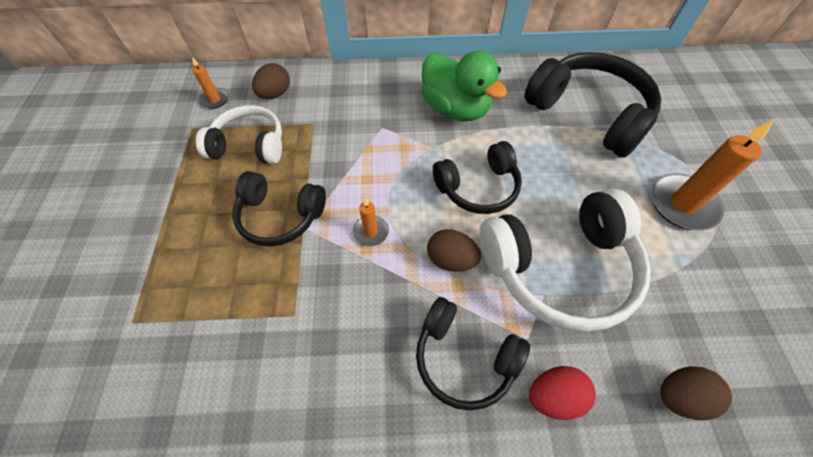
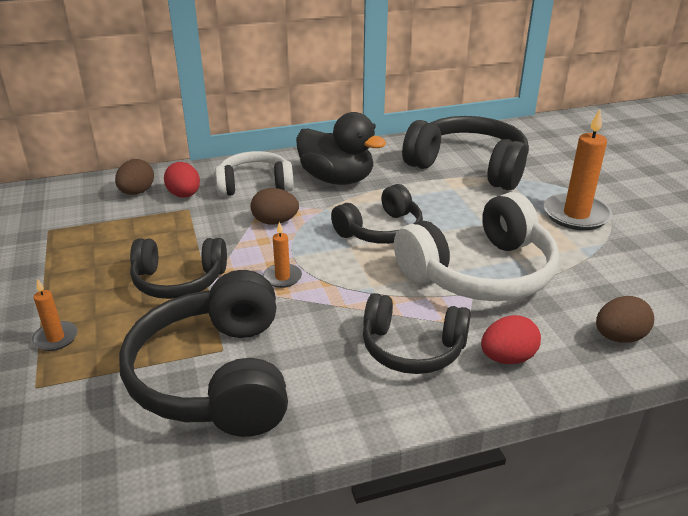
camera: 15 degrees left, 25 degrees down
(215, 100) = (67, 205): orange candle -> orange candle (56, 338)
(249, 145) = (122, 234): white headphones -> white headphones (255, 185)
(278, 349) = (215, 376): none -> black headphones
(314, 105) = (184, 195): none -> red egg
(451, 260) = (373, 284): brown egg -> brown egg (275, 222)
(455, 109) = (337, 179): green duck -> black duck

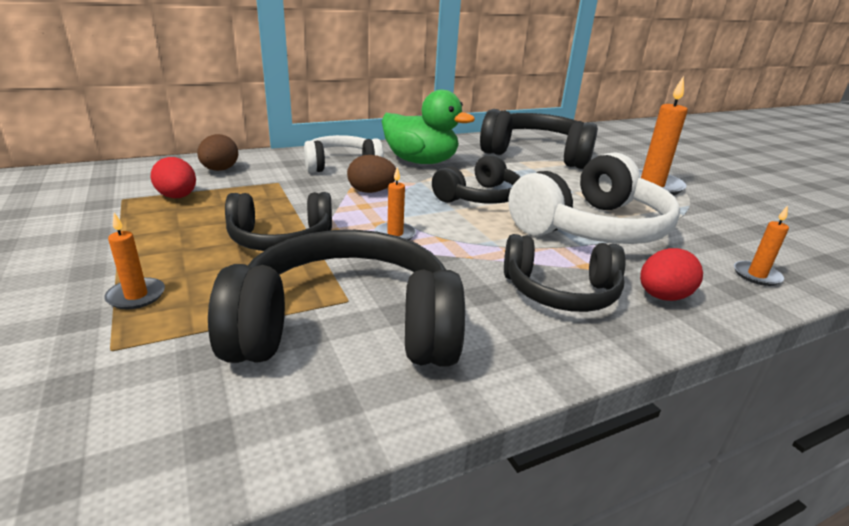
camera: 10 degrees left, 5 degrees down
(184, 195) = (271, 172): red egg -> red egg (177, 197)
(215, 376) = (347, 327): black headphones -> black headphones turned 105 degrees clockwise
(337, 179) = (421, 162): black duck -> green duck
(619, 337) = (756, 275): brown egg -> orange candle

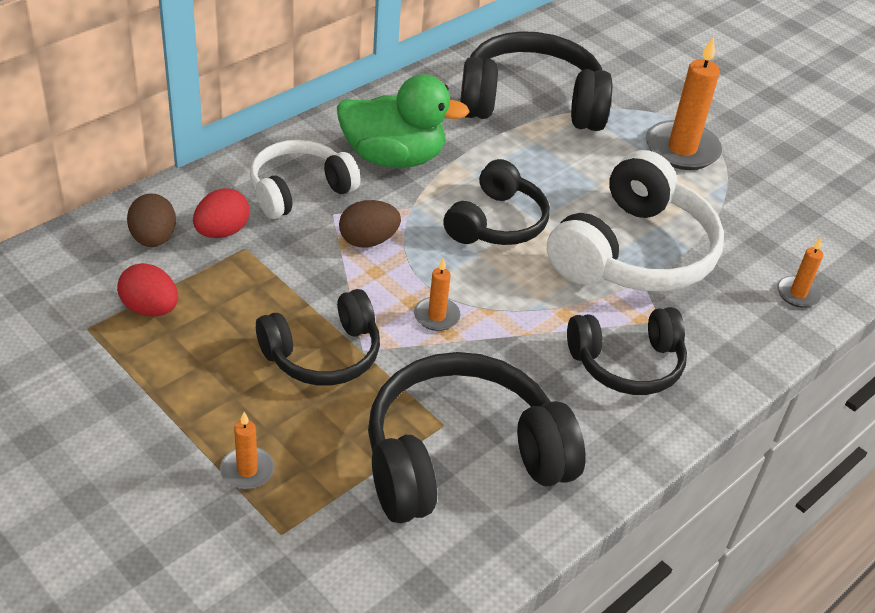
camera: 20 degrees left, 15 degrees up
(662, 297) = (717, 347): red egg -> red egg (222, 232)

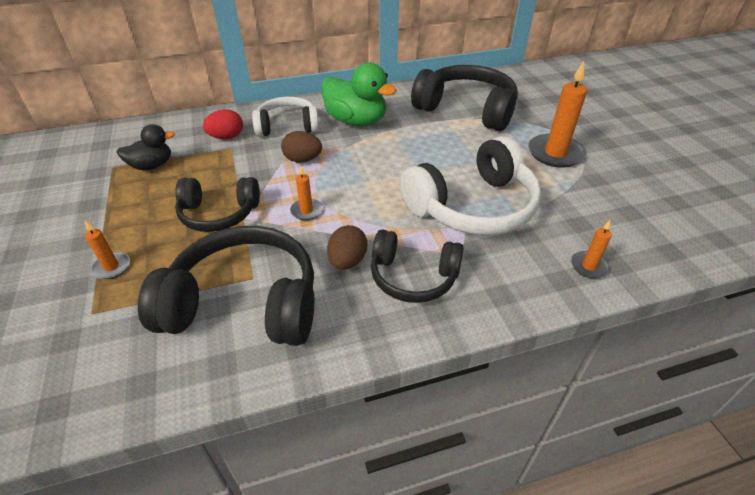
camera: 30 degrees right, 0 degrees up
(150, 309) = (152, 165): red egg -> black duck
(153, 239) = (188, 133): brown egg -> brown egg (347, 261)
(497, 223) = (391, 168): black headphones -> none

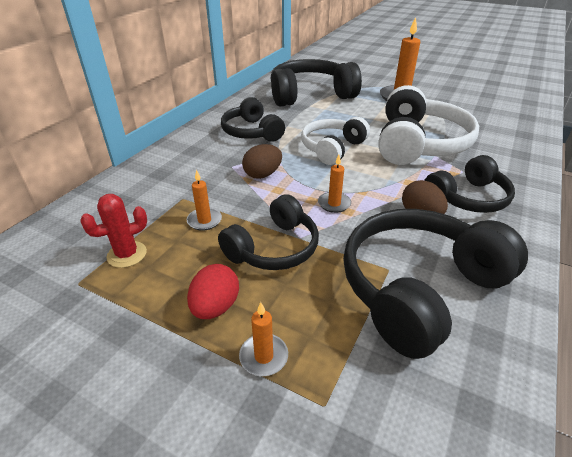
camera: 45 degrees left, 5 degrees down
(152, 165) = (127, 254): black duck -> red cactus
(226, 137) = (162, 193): red egg -> red egg (215, 307)
(287, 126) = (203, 159): white headphones -> white headphones (332, 148)
(356, 121) = (251, 132): green duck -> black headphones
(588, 266) = (517, 141): orange candle -> orange candle (204, 221)

